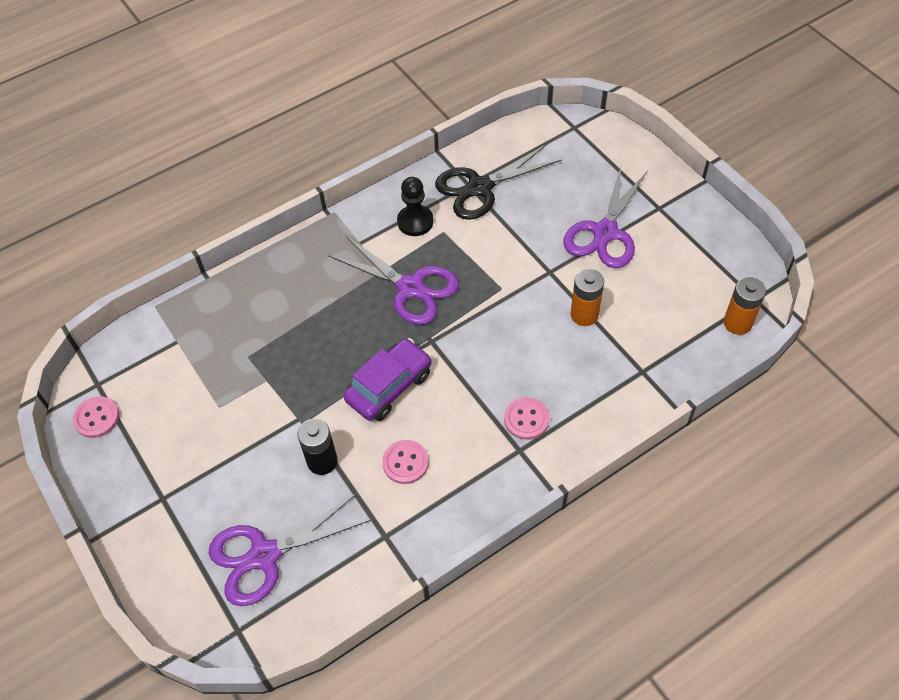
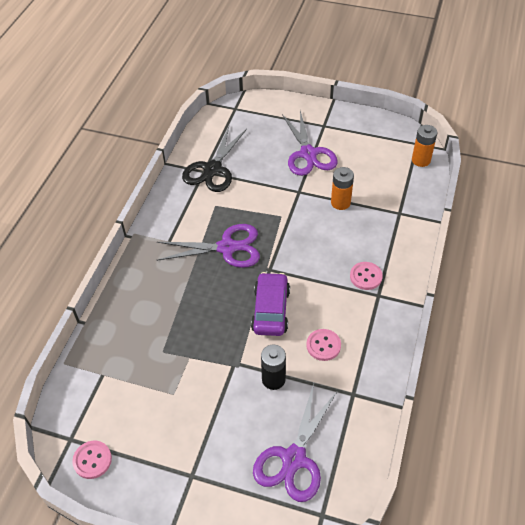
camera: 40 degrees left, 5 degrees down
(415, 222) = (192, 210): black pawn -> none

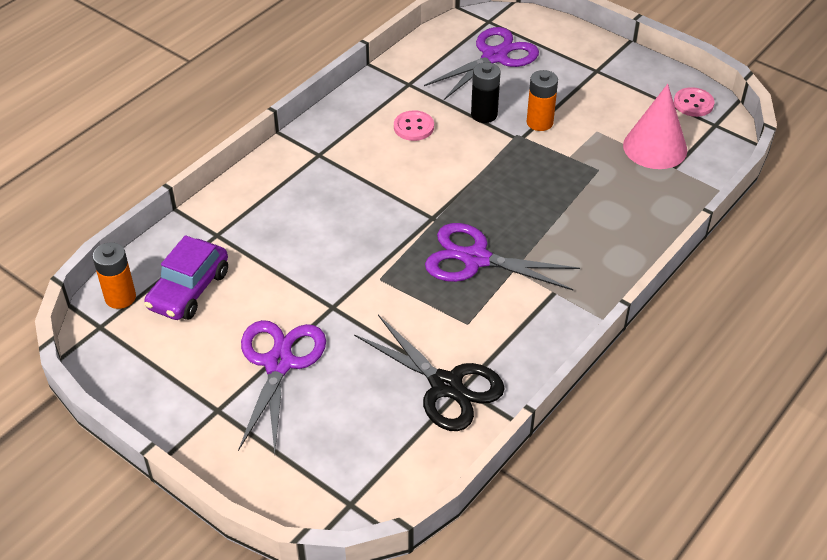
camera: 160 degrees left, 5 degrees down
(121, 391) = (655, 147): none -> pink cone
(213, 169) = (446, 386): black scissors -> black scissors turned 90 degrees clockwise
(270, 310) = (454, 174): purple car -> purple car (189, 290)
(340, 203) = (285, 272): orange battery -> orange battery (539, 122)
(366, 276) = (319, 176): pink button -> none

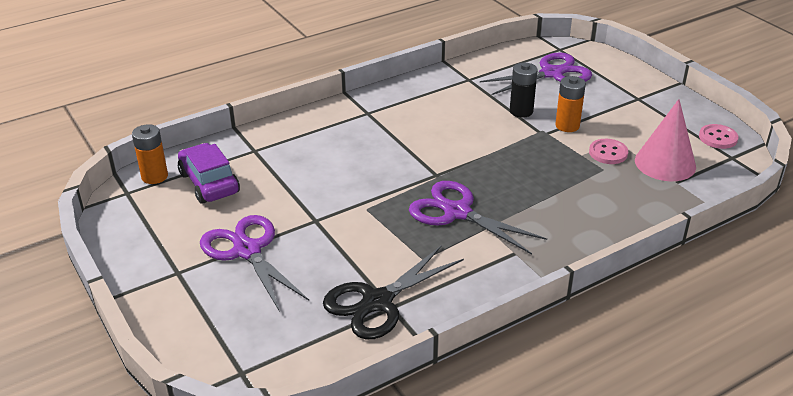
camera: 20 degrees right, 10 degrees down
(189, 290) = (209, 183): purple car -> purple car turned 105 degrees clockwise
(279, 363) = (247, 251): purple scissors -> purple scissors turned 60 degrees counterclockwise
(413, 127) = (456, 109): pink button -> pink button (608, 153)
(446, 386) = (377, 302): black scissors -> black scissors turned 75 degrees clockwise

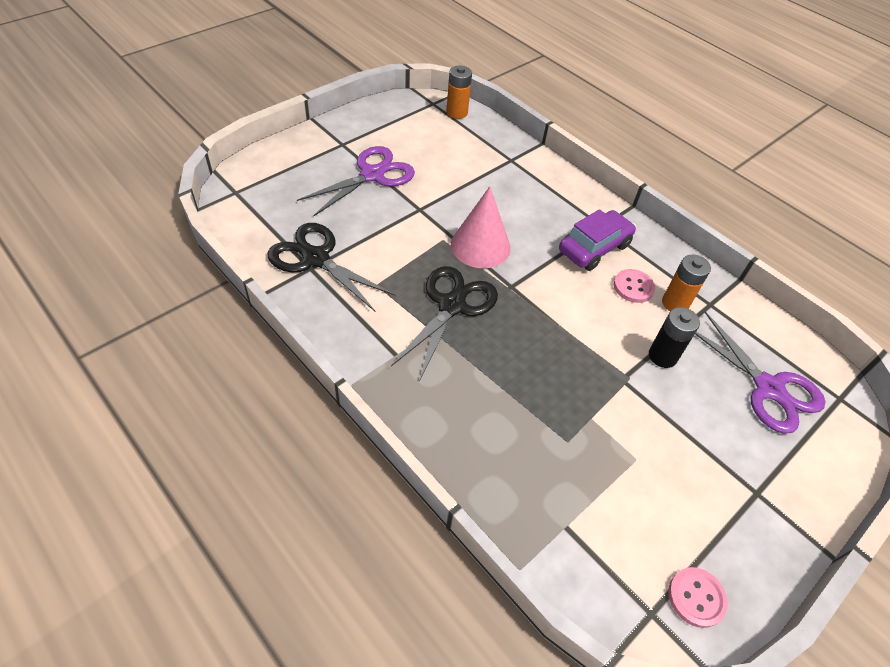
camera: 75 degrees right, 15 degrees up
(209, 183) = (456, 141): purple car -> purple car (594, 248)
(457, 212) = (452, 305): purple scissors -> black scissors
(567, 126) = (650, 404): orange battery -> orange battery (675, 303)
(608, 153) = (606, 448): pink button -> pink button (633, 287)
(665, 163) = (605, 516): pink cone -> pink cone (480, 246)

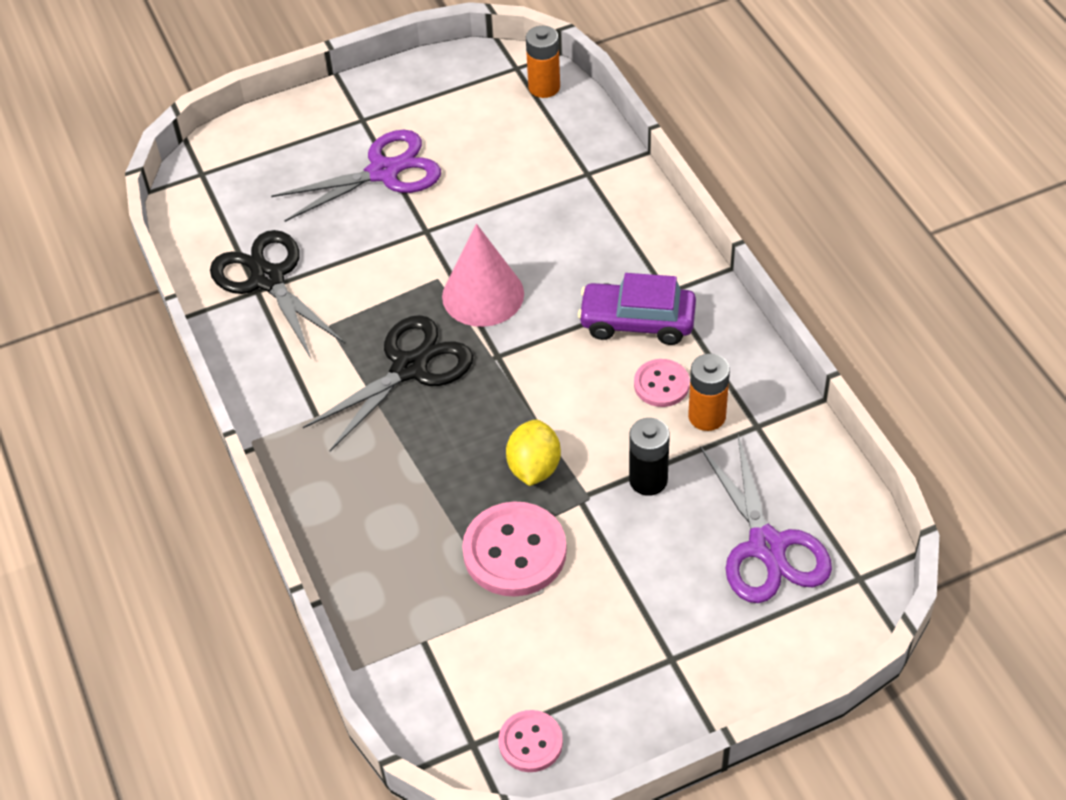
camera: 25 degrees right, 0 degrees up
(578, 363) = (534, 468): none -> yellow lemon
(594, 248) = (637, 322): purple car -> purple car turned 150 degrees counterclockwise
(598, 432) = (514, 551): none -> pink button

